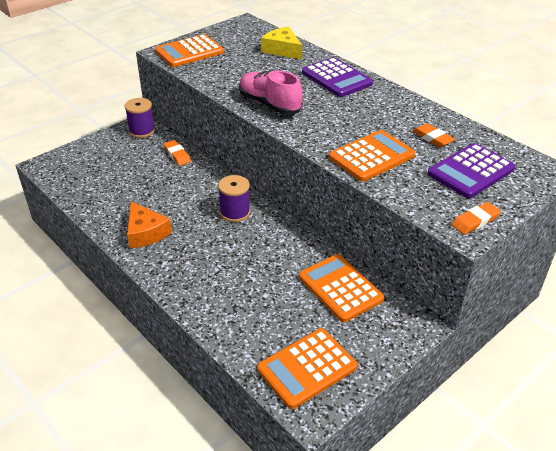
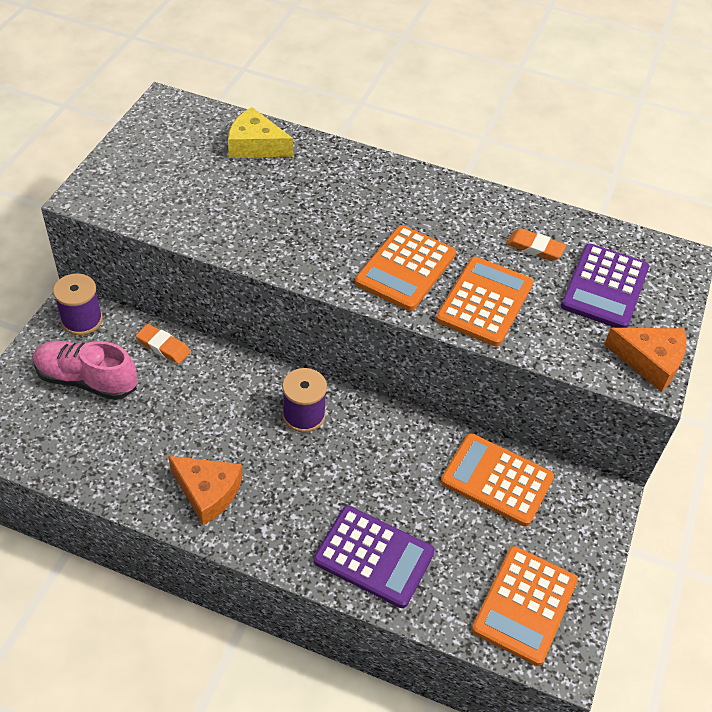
camera: 30 degrees left, 10 degrees up
(189, 52) = (125, 186): orange calculator -> orange calculator (405, 268)
(269, 104) = (304, 253): pink shoe -> pink shoe (86, 380)
(336, 78) = (360, 179): purple calculator -> purple calculator (374, 557)
(475, 221) = (650, 361): orange eraser -> orange cheese

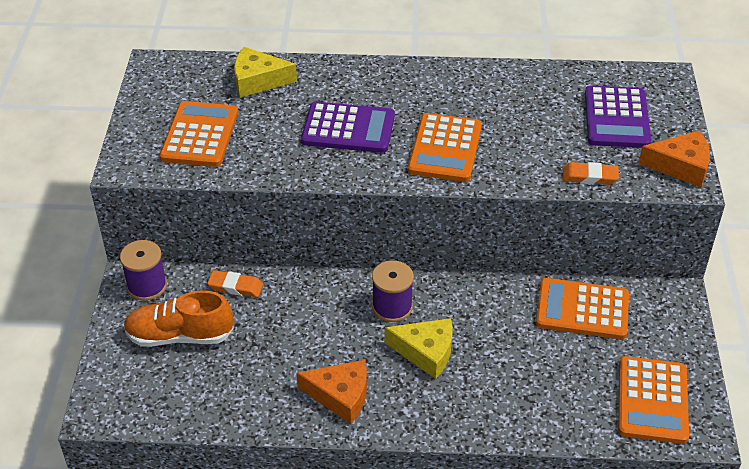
camera: 15 degrees left, 5 degrees down
(86, 380) = (179, 336): pink shoe -> orange shoe
(314, 474) = (426, 352): none -> yellow cheese
(374, 557) = (510, 402): purple calculator -> purple calculator (348, 129)
(484, 302) = (525, 157): orange calculator -> orange calculator (200, 135)
(535, 248) = (544, 102): orange eraser -> orange eraser (589, 176)

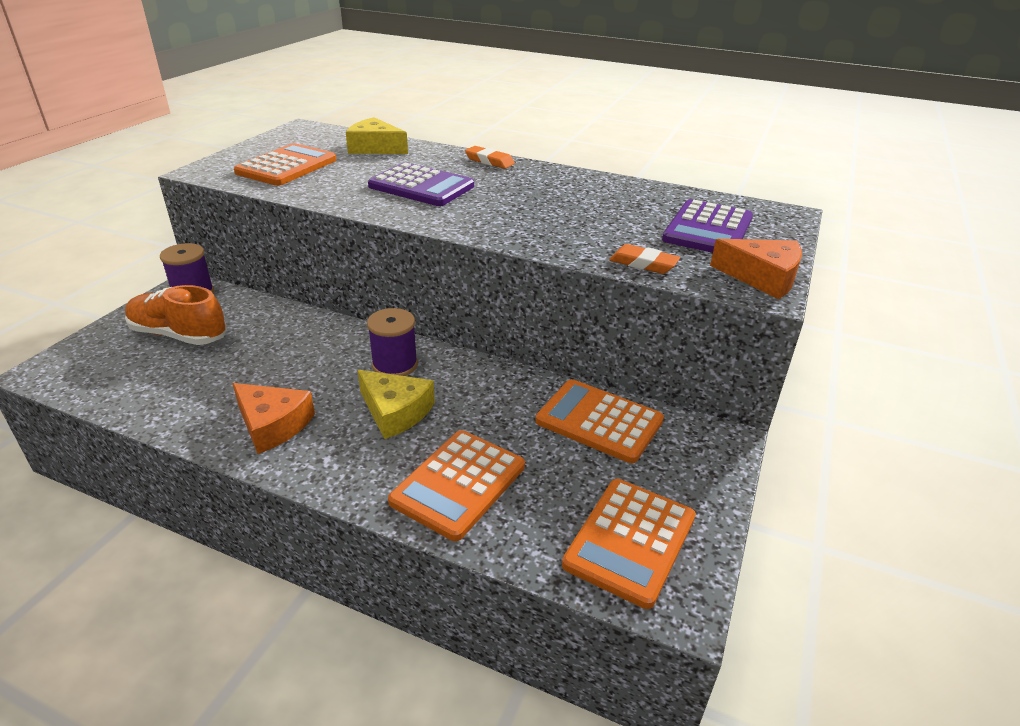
camera: 20 degrees right, 10 degrees down
(235, 286) = (266, 313): orange eraser -> orange eraser (489, 161)
(445, 148) = (502, 215): orange calculator -> orange calculator (458, 484)

